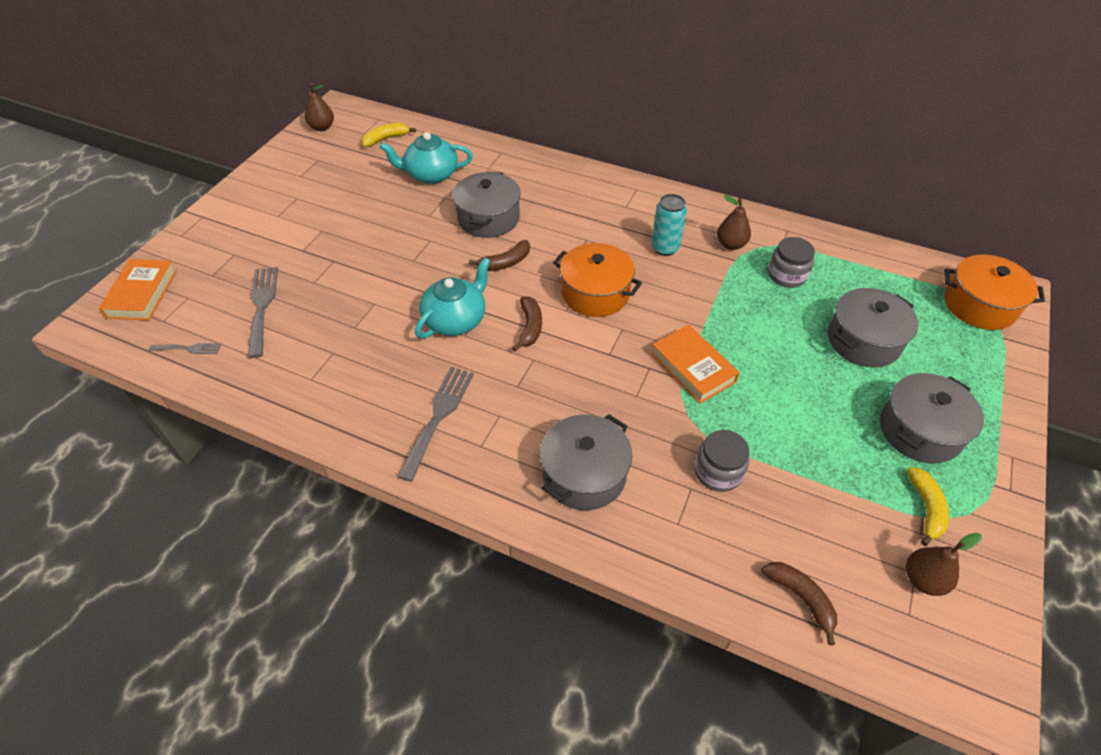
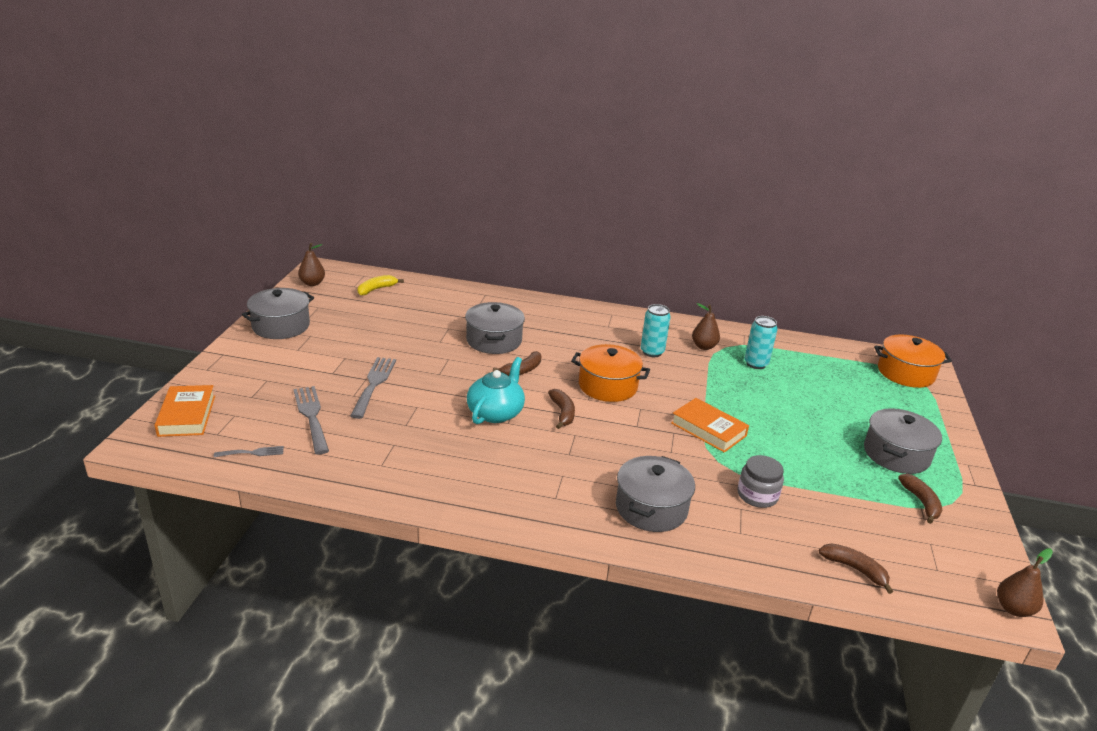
camera: 15 degrees left, 20 degrees down
(431, 174) = (429, 313): turquoise teapot -> none
(438, 416) = (509, 481): grey fork -> grey fork (374, 384)
(786, 275) = (756, 364): grey jar -> turquoise can
(863, 340) = (831, 401): grey pot -> grey pot (281, 326)
(923, 579) = (938, 546): brown pear -> brown pear (1013, 609)
(926, 508) = (921, 502): yellow banana -> brown banana

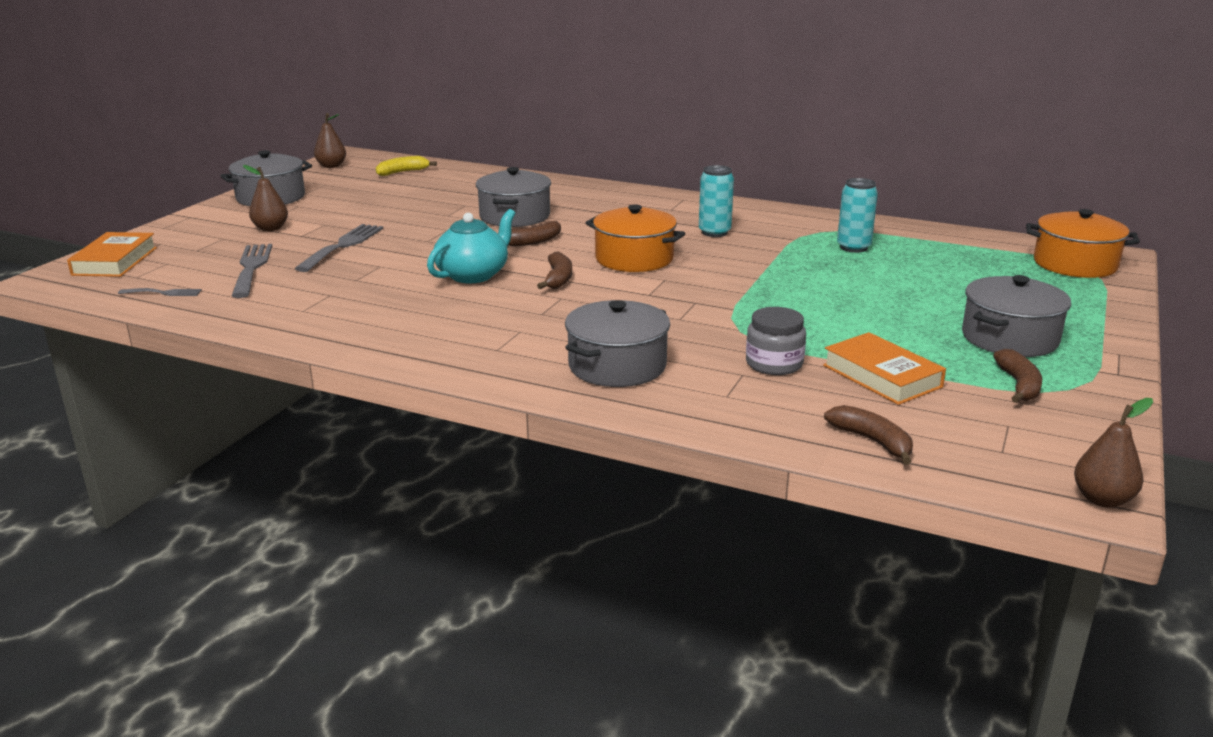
camera: 15 degrees right, 5 degrees down
(703, 346) = (789, 230): brown pear -> brown pear (270, 228)
(708, 429) = (745, 302): orange book -> orange book (882, 376)

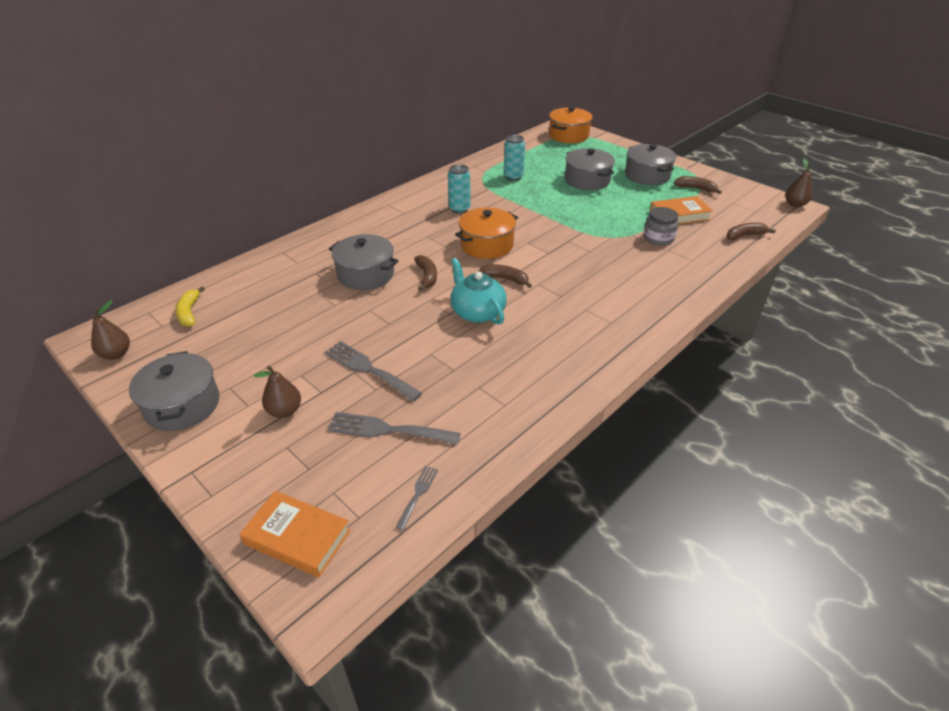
camera: 70 degrees left, 15 degrees up
(617, 366) = (648, 284): grey pot -> grey pot (587, 180)

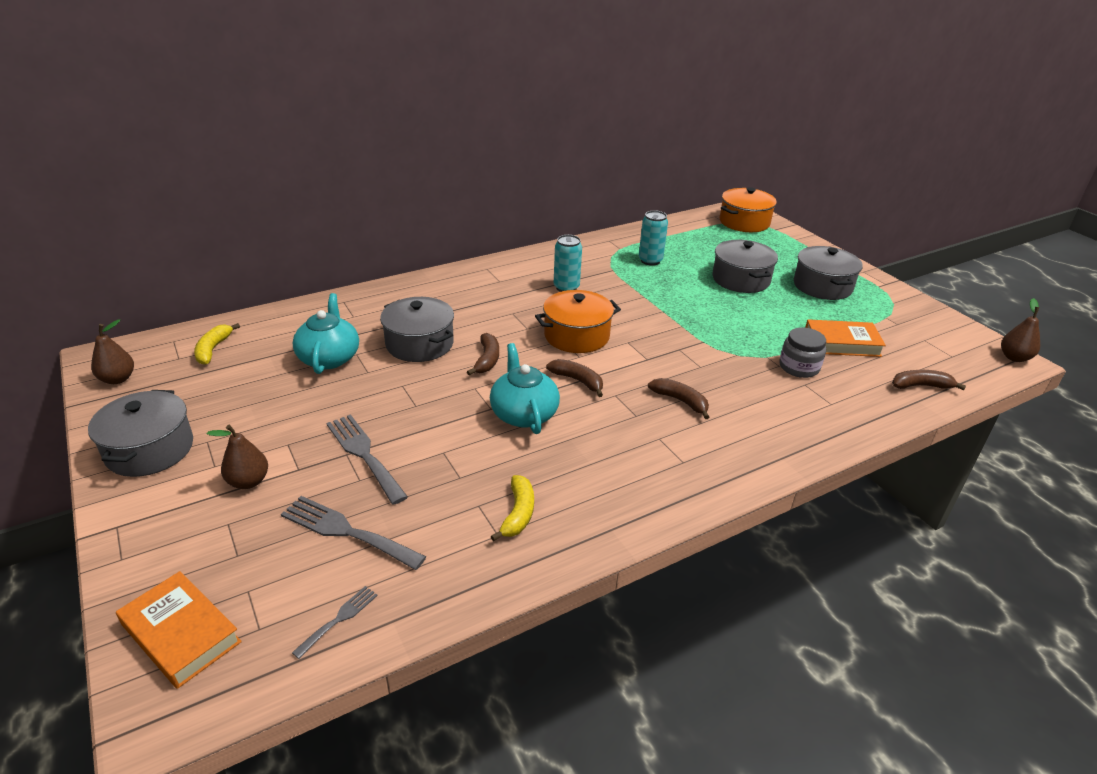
camera: 15 degrees right, 5 degrees down
(296, 300) = (329, 358): none -> turquoise teapot
(511, 386) = (518, 513): none -> yellow banana
(696, 189) = (881, 313): brown banana -> brown banana (680, 401)

